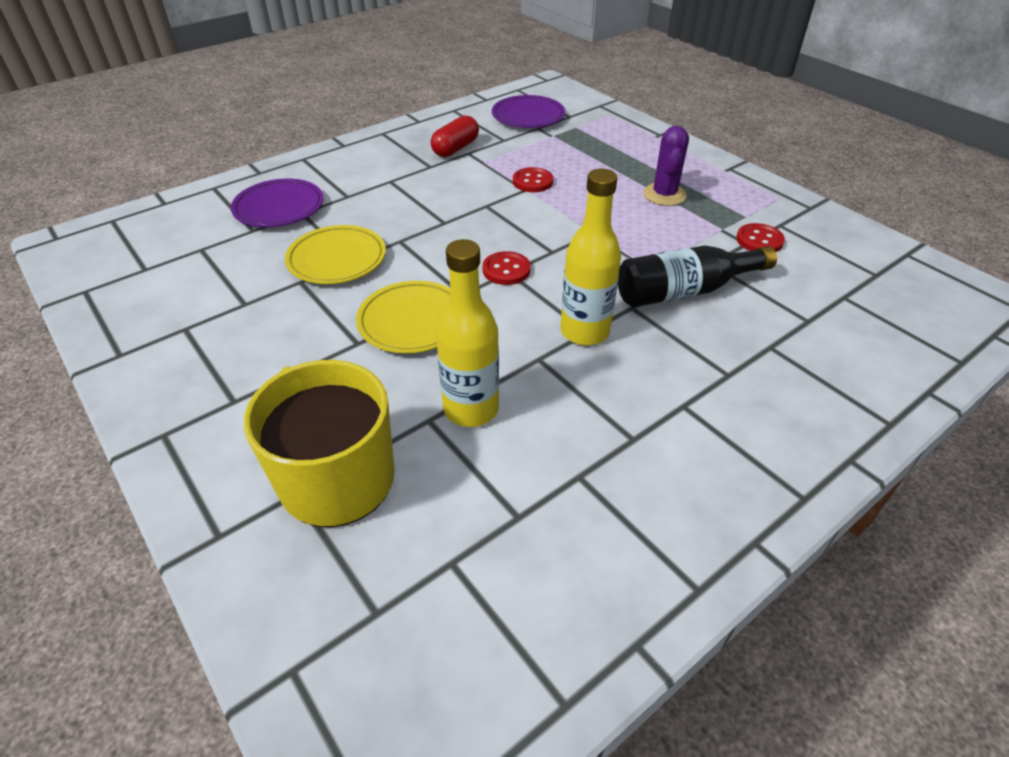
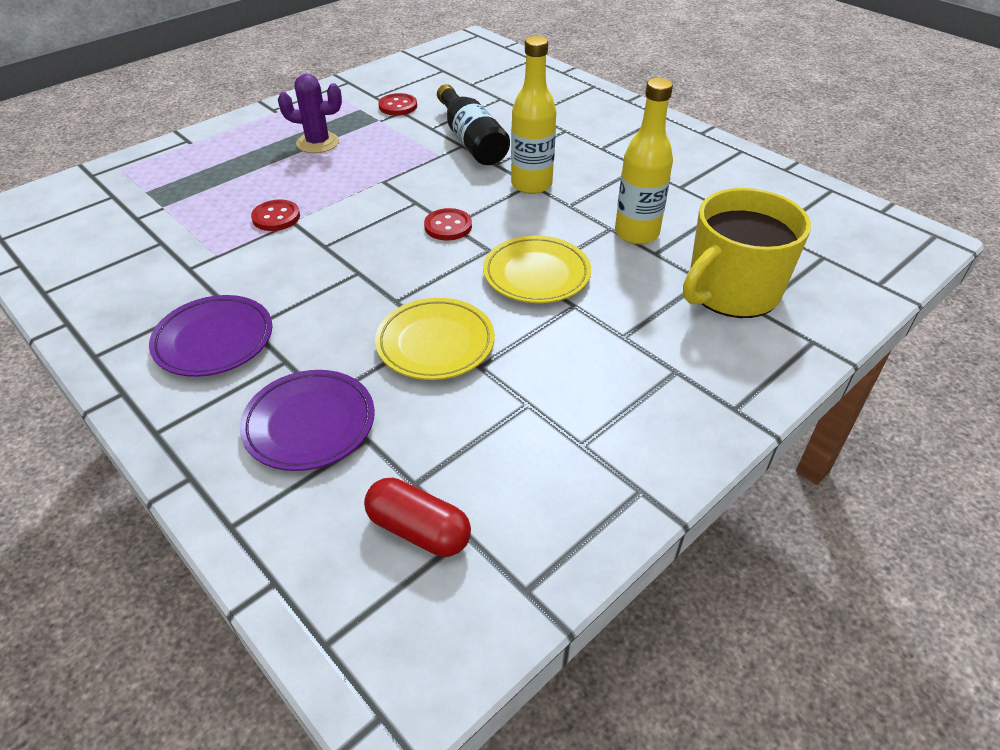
camera: 95 degrees left, 0 degrees up
(455, 148) = (173, 279): red capsule -> red capsule (419, 530)
(528, 117) = (99, 226): purple plate -> purple plate (214, 341)

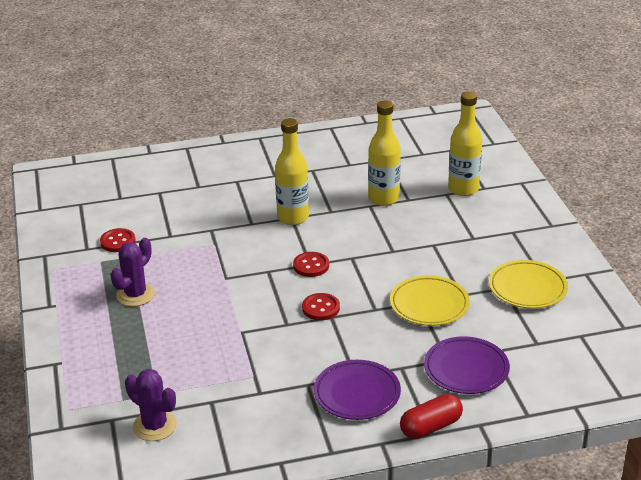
camera: 60 degrees left, 10 degrees down
(109, 222) = (155, 426): none -> purple cactus
(276, 217) = (228, 338): red button -> red button (321, 308)
(419, 530) = (569, 350): red capsule -> red capsule (431, 427)
(471, 141) = (209, 224): black bottle -> none
(536, 275) = (393, 248): yellow plate -> yellow plate (527, 288)
(731, 291) = (463, 189): yellow mug -> yellow bottle

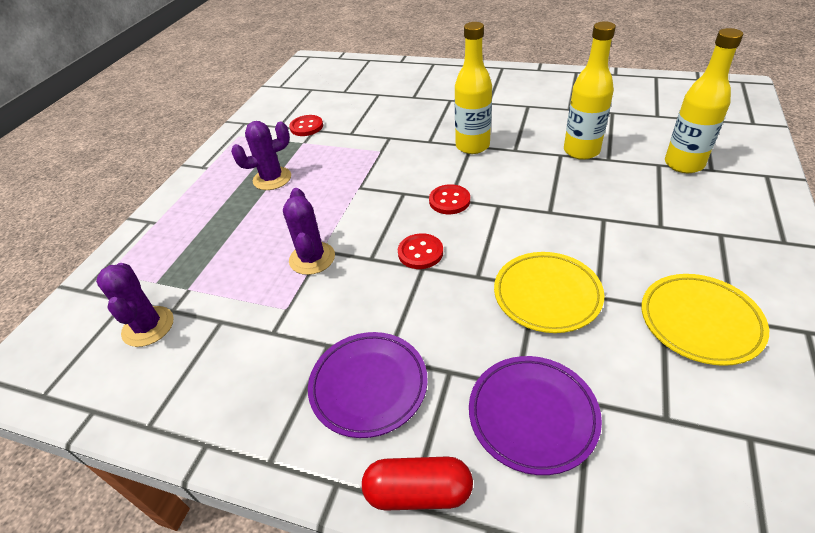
camera: 35 degrees right, 10 degrees up
(239, 339) = (312, 258): none -> purple cactus

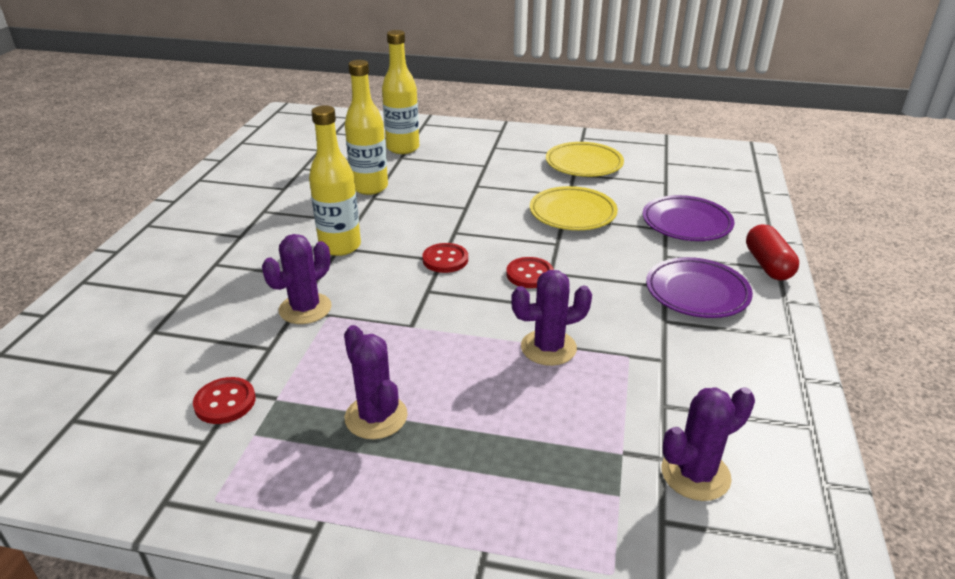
camera: 100 degrees left, 10 degrees down
(390, 141) = (305, 309): none -> purple cactus

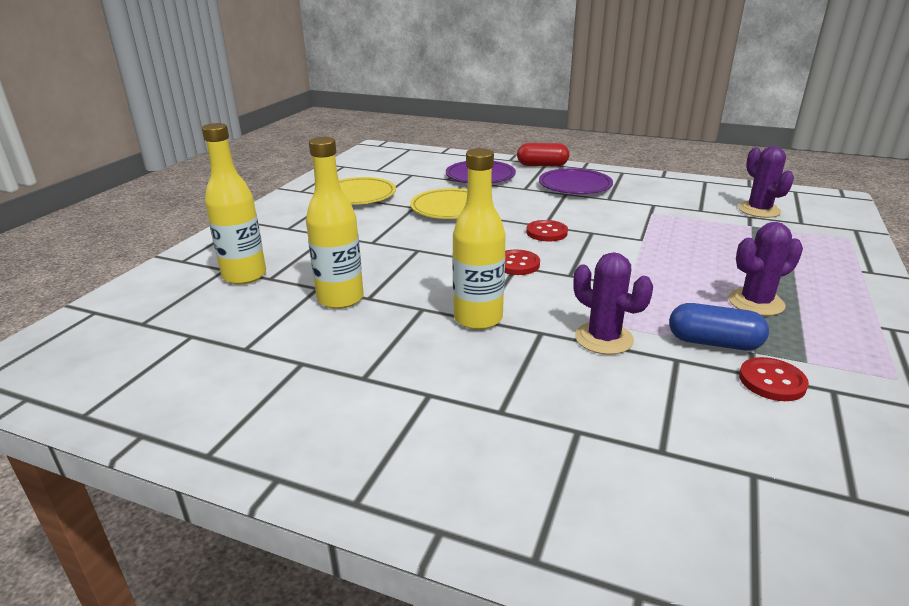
camera: 80 degrees left, 5 degrees down
(294, 373) = (713, 343): none -> blue capsule
(548, 348) = (648, 235): purple cactus -> none

